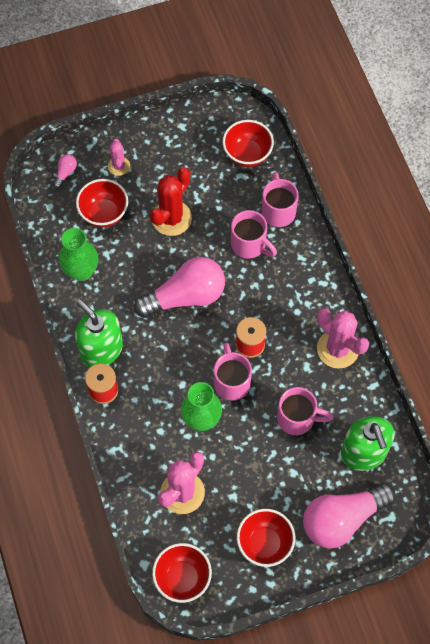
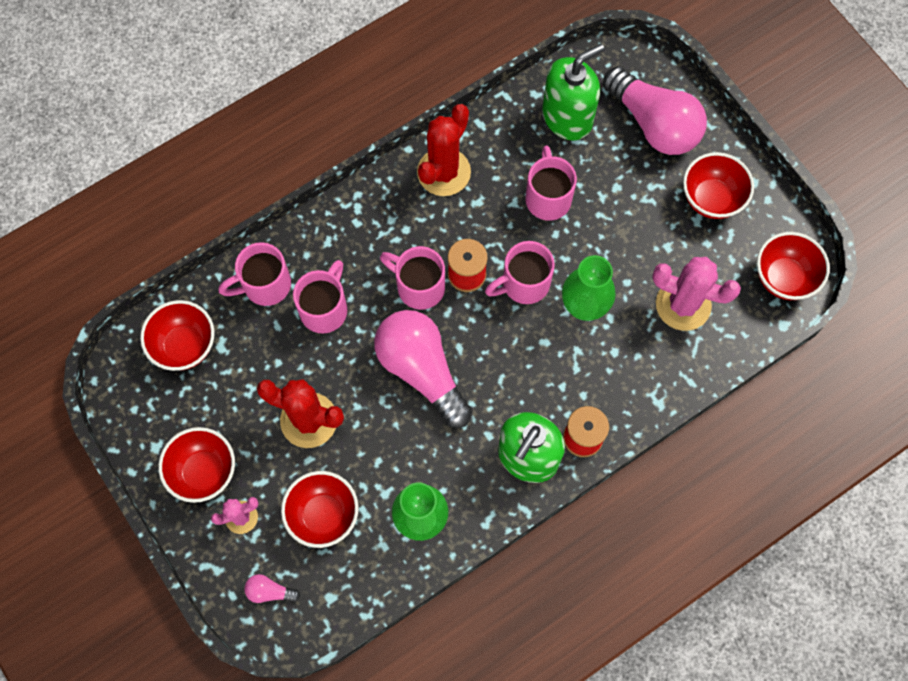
camera: 105 degrees left, 5 degrees up
(156, 150) = (204, 472): none -> red bowl
(249, 309) = (418, 287): none -> pink mug
(337, 349) = (444, 172): pink cactus -> red cactus

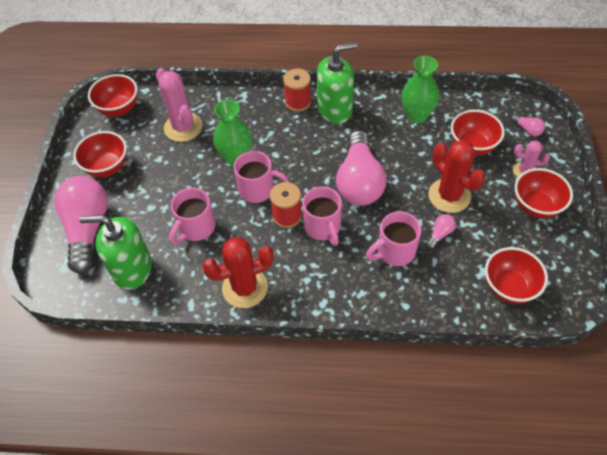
camera: 140 degrees left, 15 degrees down
(265, 285) = (426, 292): pink mug -> none
(290, 362) = (440, 234): none -> pink light bulb

